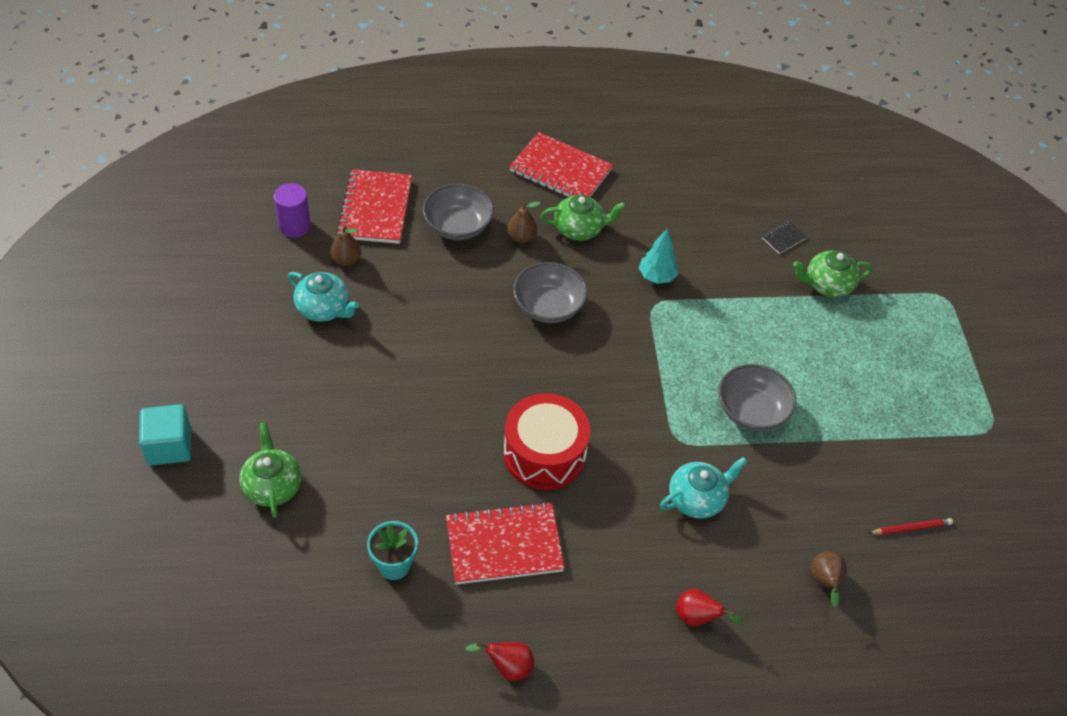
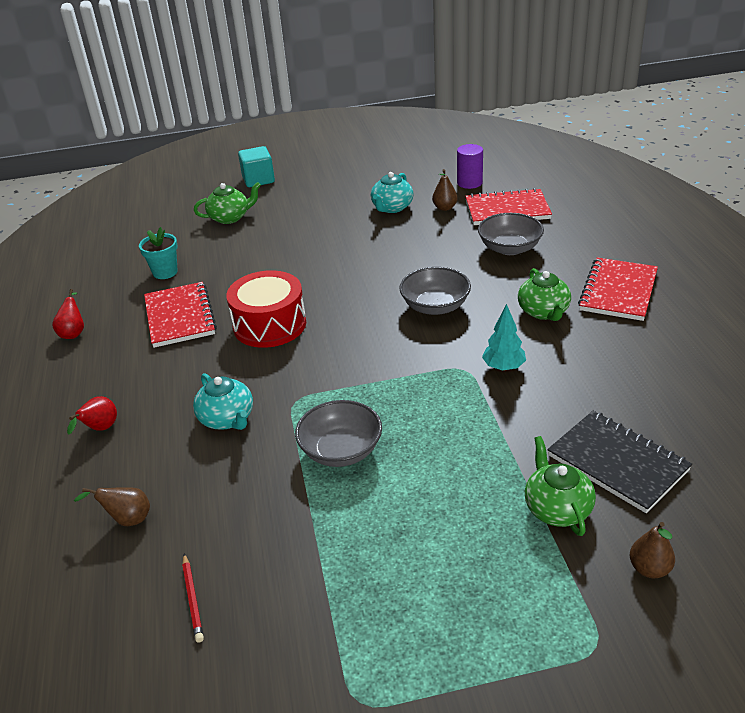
camera: 90 degrees right, 15 degrees down
(521, 237) = (514, 281): brown pear -> brown pear (649, 569)
(783, 238) = (617, 463): black notebook -> black notebook, size x2.35

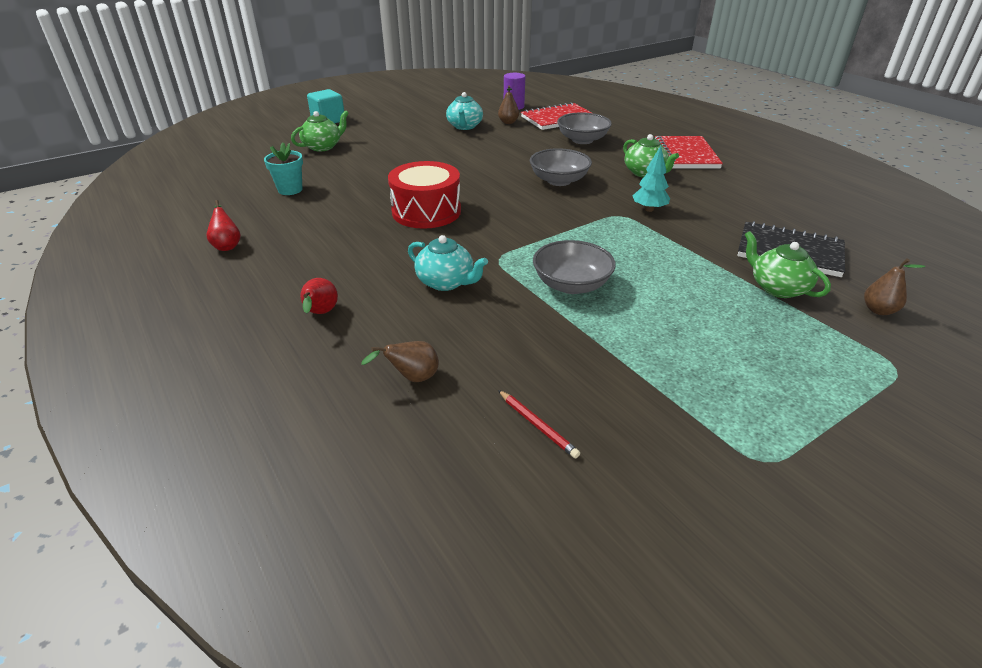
camera: 25 degrees left, 0 degrees up
(179, 317) = (333, 218): red notebook -> none

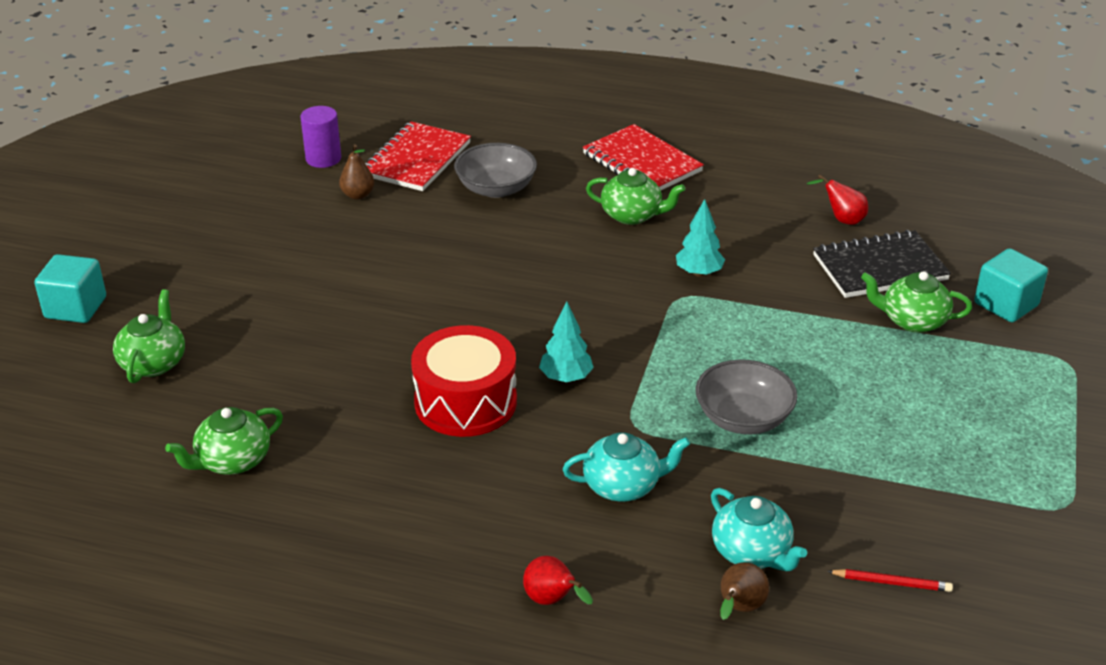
camera: 40 degrees left, 0 degrees up
(227, 245) = (295, 587): red pear -> red pear (842, 219)
(290, 190) = (232, 461): turquoise flower pot -> green teapot
(464, 126) = (307, 229): turquoise teapot -> turquoise teapot (752, 552)
(494, 223) = (566, 378): none -> turquoise tree
(559, 181) = (553, 274): grey bowl -> none
(878, 310) = (1006, 304): brown pear -> turquoise cube

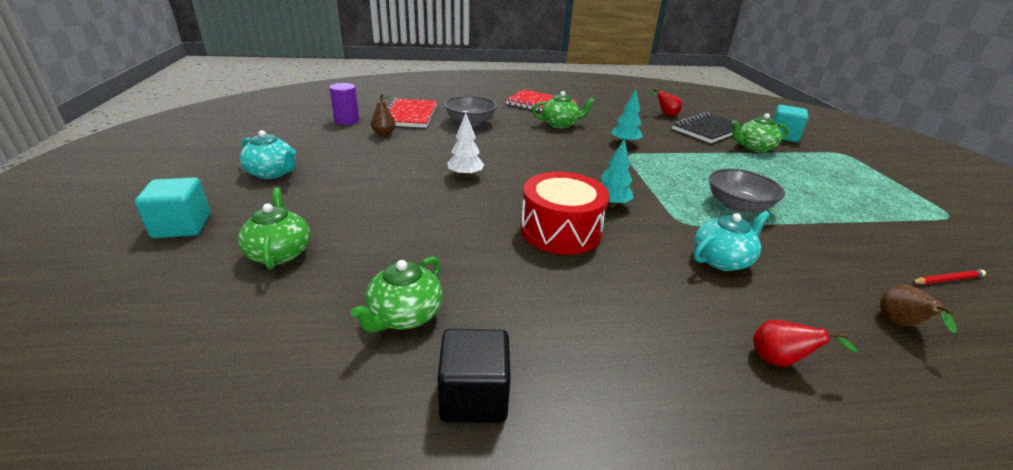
camera: 25 degrees left, 5 degrees down
(245, 547) = (474, 396): none -> black cube
(414, 293) = (465, 176): none -> white tree
(752, 552) = (851, 283): turquoise teapot -> turquoise teapot (272, 173)

